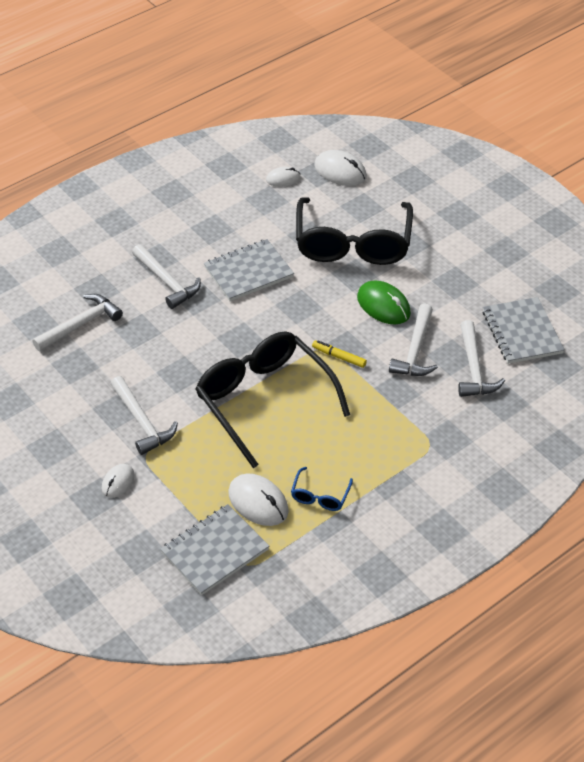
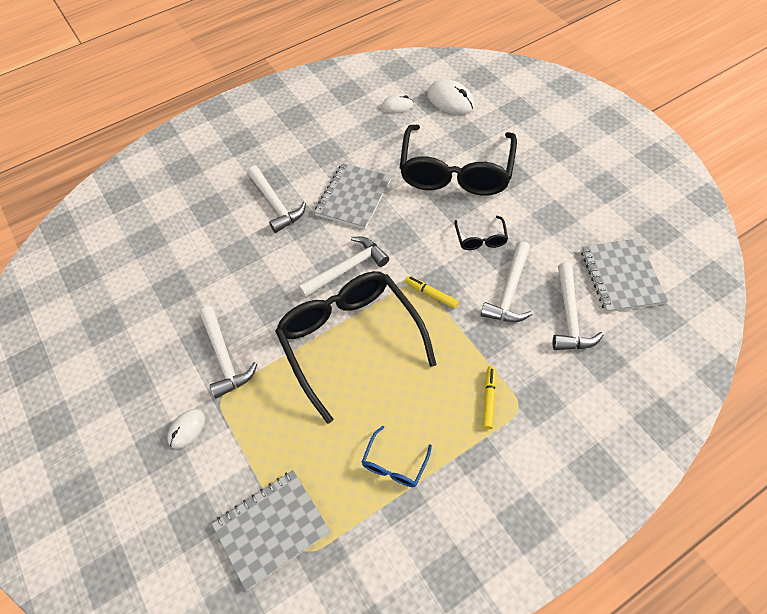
camera: 10 degrees right, 10 degrees up
(80, 325) = (187, 245): white hammer -> white hammer (347, 268)
(248, 272) = (353, 197): grey notebook -> grey notebook turned 45 degrees counterclockwise
(258, 502) = (327, 467): white mouse -> none
(383, 305) = (480, 239): green mouse -> black glasses
(402, 440) = (489, 399): none -> yellow marker

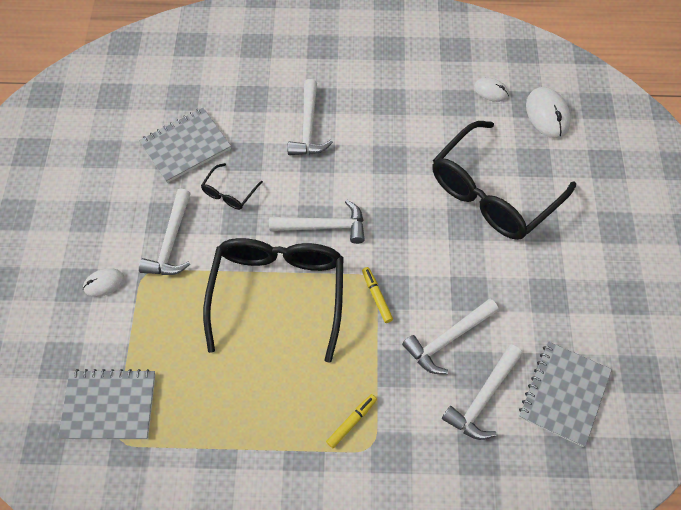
camera: 30 degrees right, 5 degrees up
(353, 197) = (380, 161): grey notebook -> grey notebook (186, 146)
(394, 464) = (234, 421): blue glasses -> none
(480, 239) = (462, 273): black glasses -> black glasses (229, 193)

